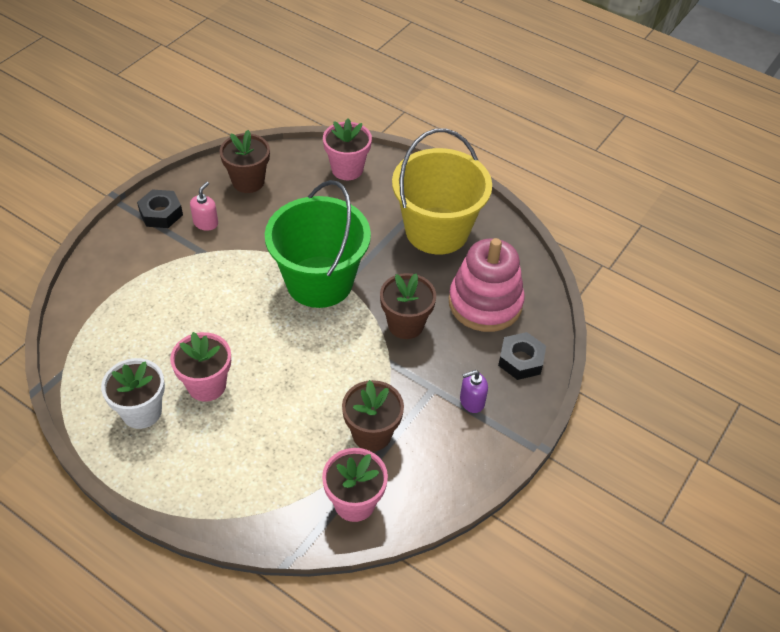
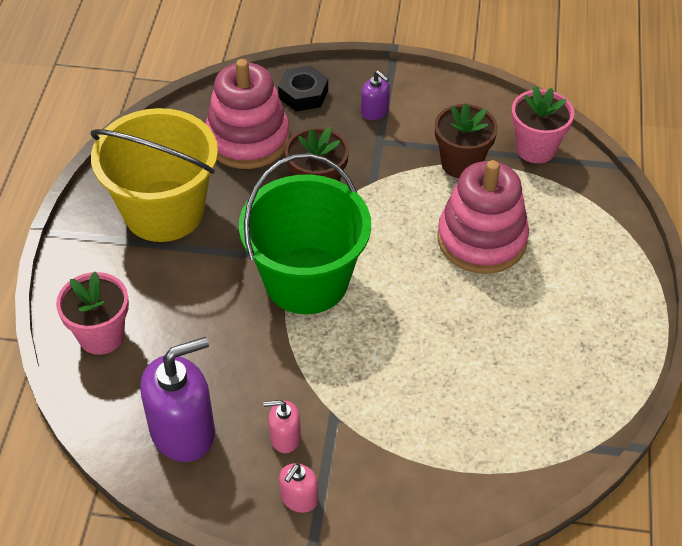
camera: 115 degrees left, 0 degrees up
(142, 412) = (577, 346): white flower pot -> none
(161, 213) = (299, 498): black nut -> pink soap dispenser
(207, 385) = (506, 309): pink flower pot -> none
(248, 181) = (183, 431): brown flower pot -> purple soap dispenser
(282, 405) = (481, 239): none -> pink stacking toy

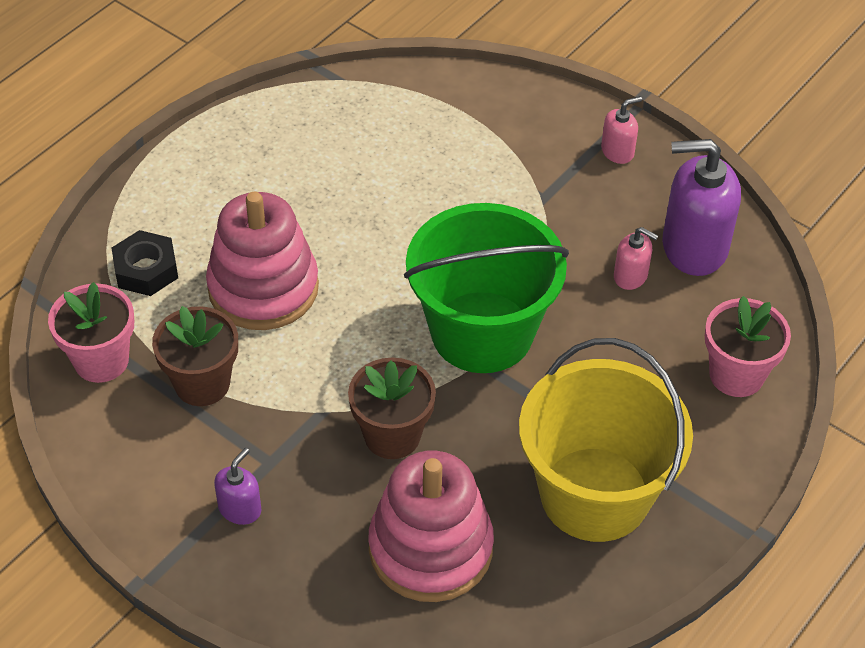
camera: 150 degrees left, 0 degrees up
(285, 437) = (600, 200): pink soap dispenser -> pink soap dispenser (630, 276)
(303, 94) = (309, 585): black nut -> black nut (146, 270)
(375, 111) = (240, 508): purple soap dispenser -> purple soap dispenser turned 45 degrees clockwise

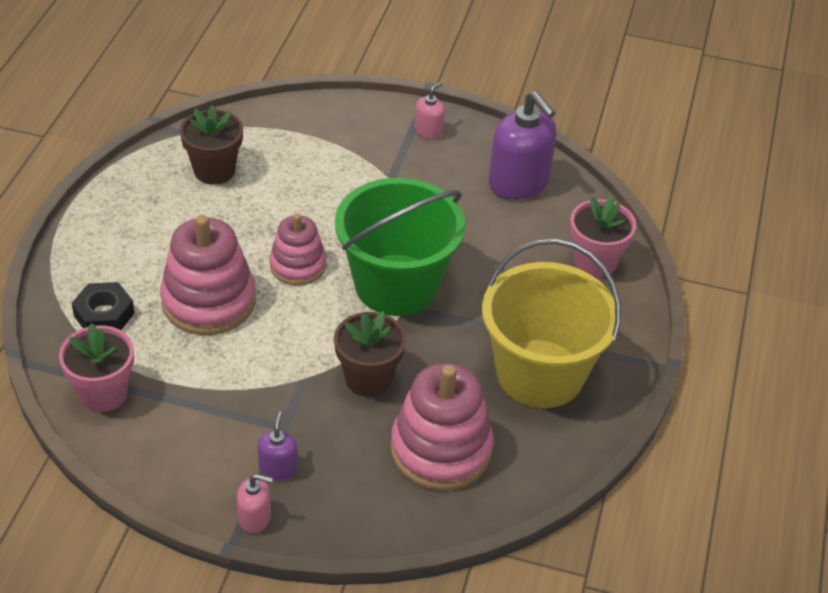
camera: 25 degrees left, 5 degrees down
(202, 384) = (197, 386): brown flower pot -> brown flower pot (214, 170)
(382, 275) = (298, 265): none -> pink stacking toy
(630, 276) = (484, 215): pink soap dispenser -> pink soap dispenser (255, 517)
(694, 247) = (519, 183): purple soap dispenser -> purple soap dispenser turned 105 degrees counterclockwise

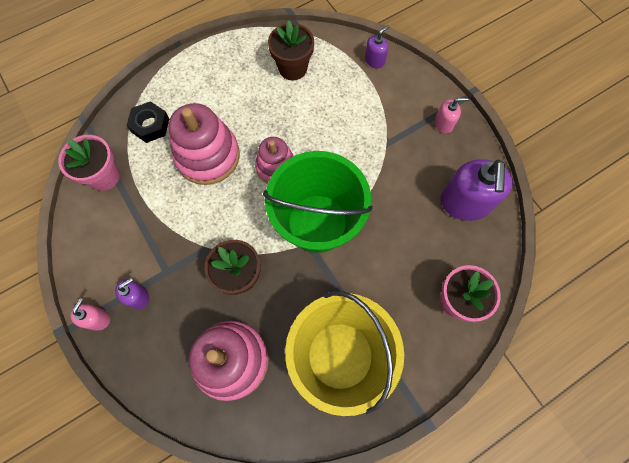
camera: 45 degrees right, 25 degrees up
(255, 517) = (98, 319): pink soap dispenser -> pink soap dispenser turned 120 degrees counterclockwise
(297, 116) = (374, 60): none -> purple soap dispenser

